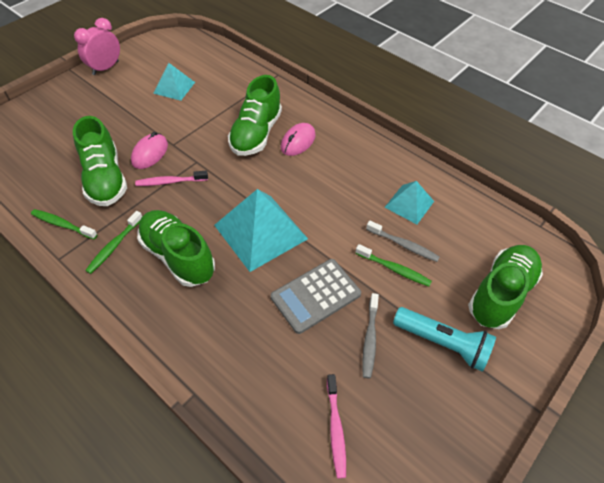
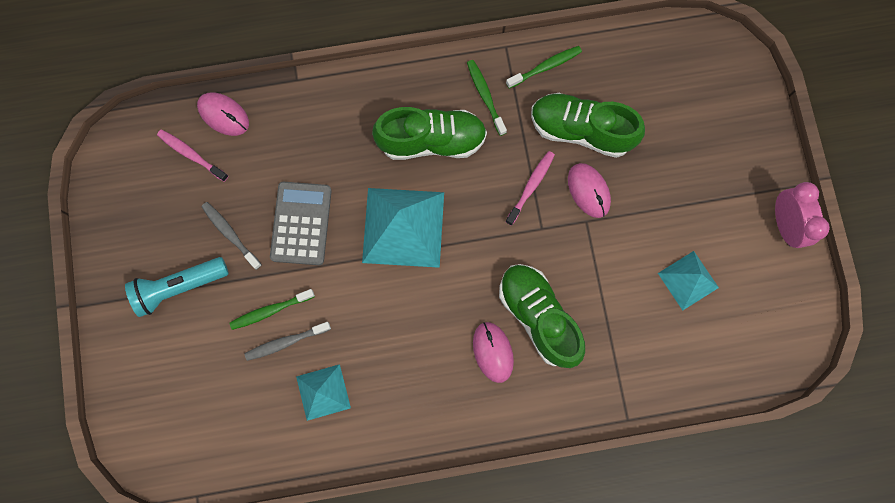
camera: 130 degrees right, 25 degrees up
(276, 431) = (223, 115): none -> pink mouse
(500, 294) = (173, 379): green shoe -> none

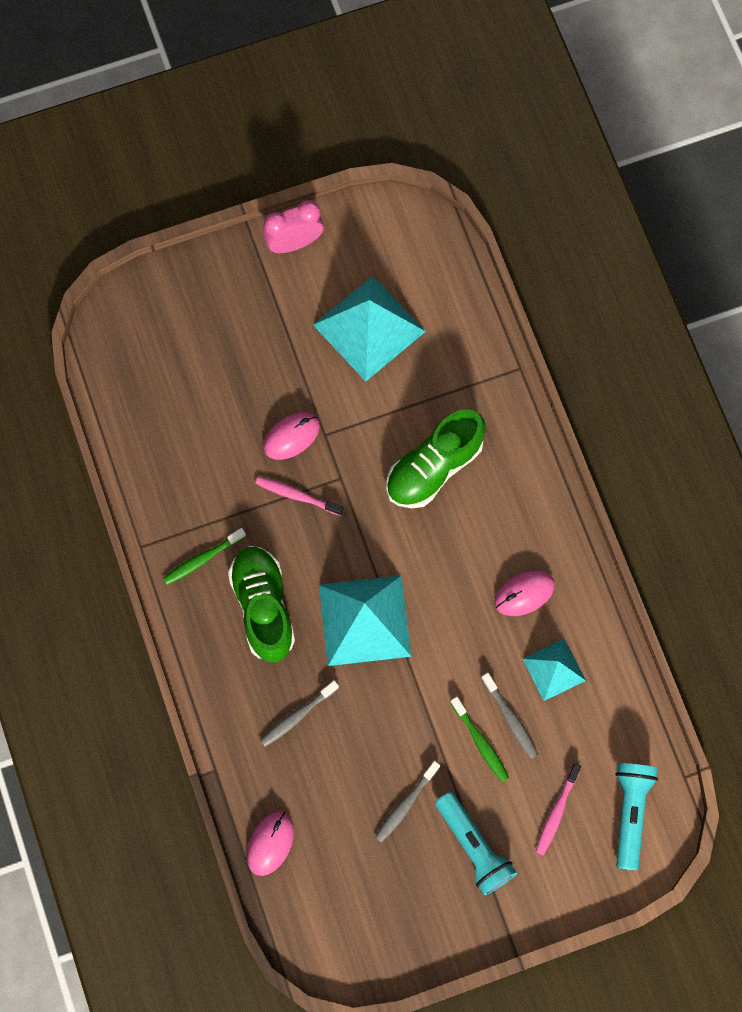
camera: 100 degrees left, 5 degrees down
(175, 437) = (630, 812): none -> turquoise flashlight
(191, 154) = (323, 869): pink toothbrush -> pink toothbrush (556, 812)
(301, 223) = (380, 729): grey calculator -> none
(328, 154) = (297, 716): none -> grey toothbrush
(493, 352) = (479, 507): pink mouse -> pink mouse (524, 594)
(545, 67) = (158, 501): green toothbrush -> none
(581, 130) = (226, 453): green shoe -> none
(688, 280) = (369, 328): turquoise pyramid -> turquoise pyramid, size x1.77

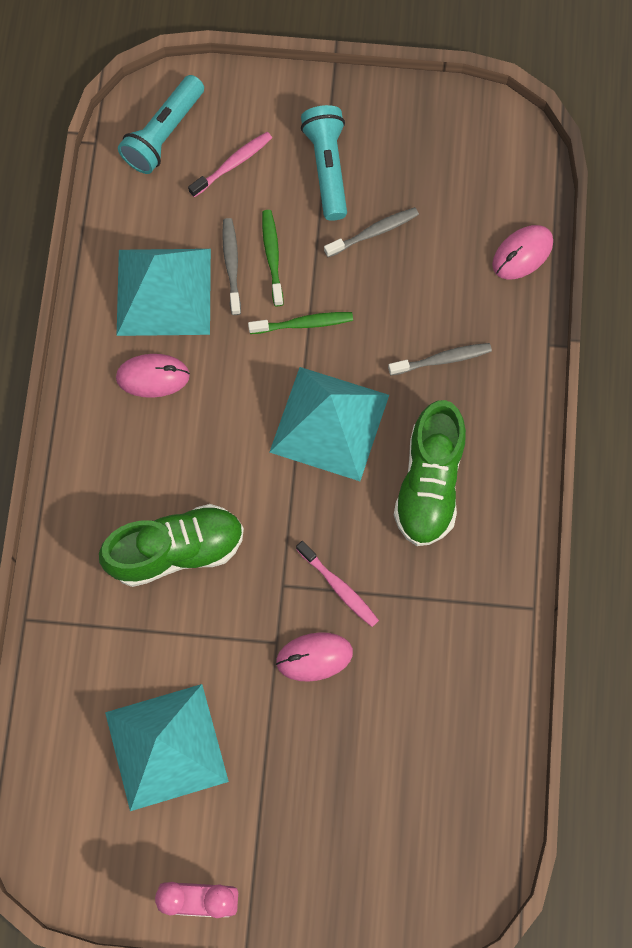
camera: 155 degrees left, 0 degrees up
(202, 559) = (472, 564): green toothbrush -> green toothbrush (303, 324)
(554, 669) = (164, 291): turquoise pyramid -> turquoise pyramid, size x1.77

